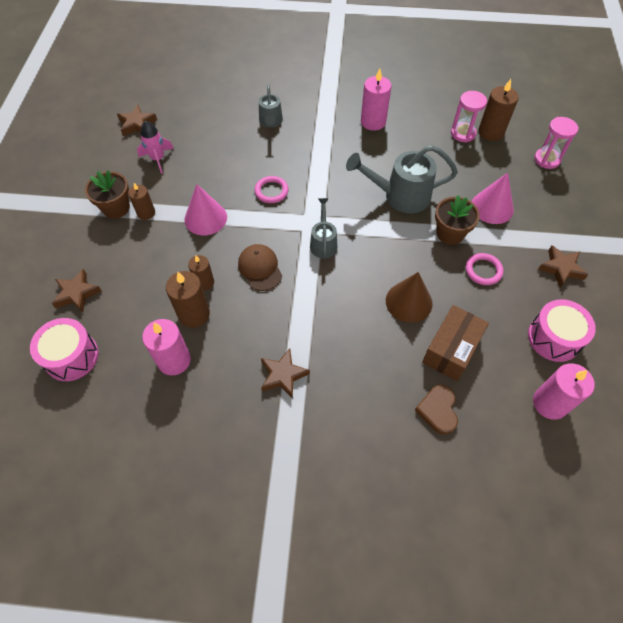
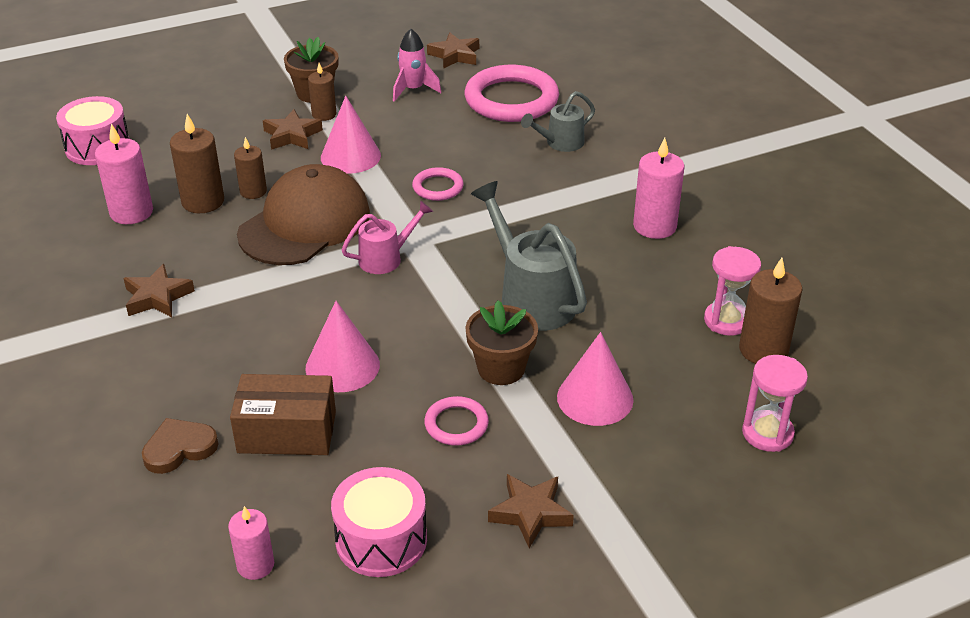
camera: 60 degrees right, 20 degrees down
(77, 293) = (179, 118): brown star -> brown star (292, 135)
(209, 121) = (511, 99): none -> pink ring
(260, 268) = (305, 223): brown cap -> brown cap, size x1.87
(323, 242) = (386, 258): grey watering can -> pink watering can
(409, 302) = (342, 366): brown cone -> pink cone
(550, 403) = (255, 565): pink candle -> pink candle, size x0.64

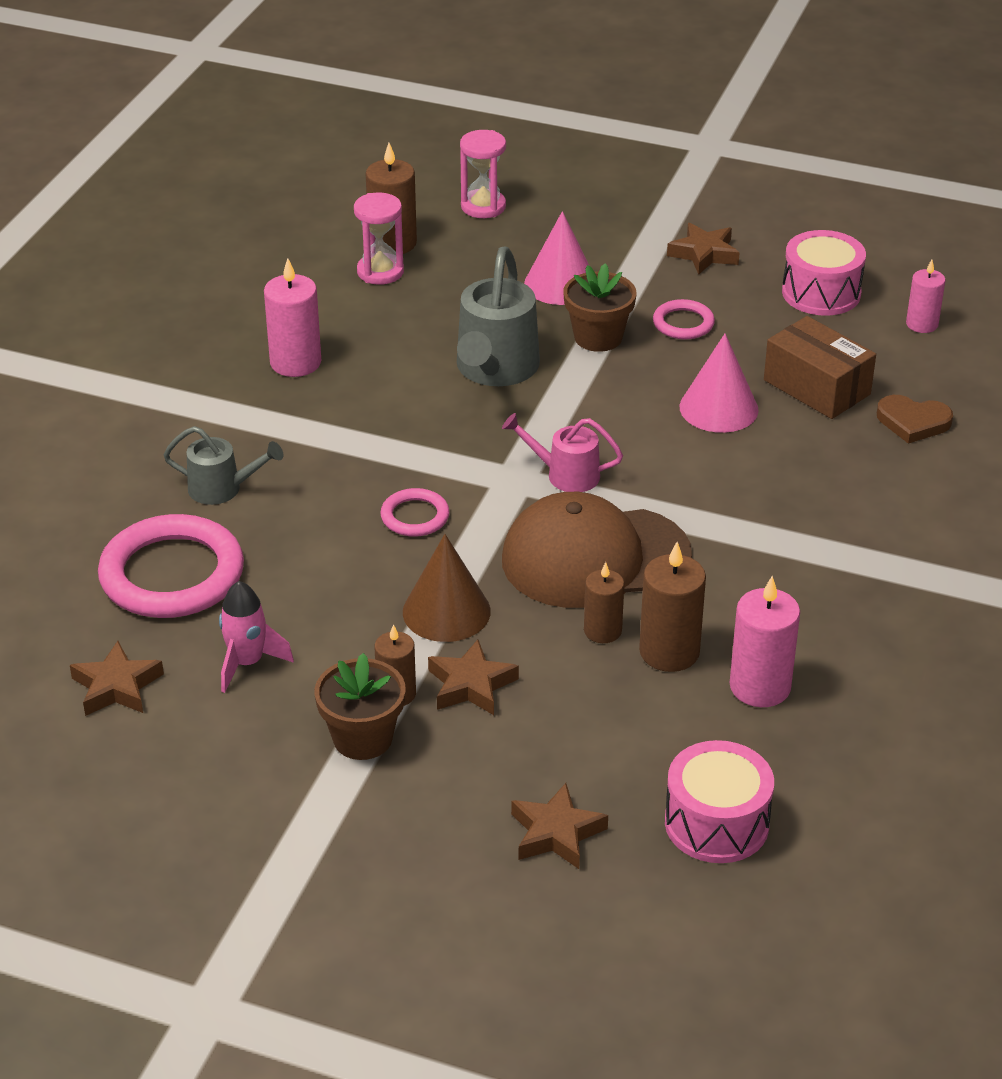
camera: 135 degrees left, 0 degrees up
(157, 297) = (819, 563): brown star -> brown star (556, 833)
(350, 156) = (446, 611): pink cone -> brown cone

